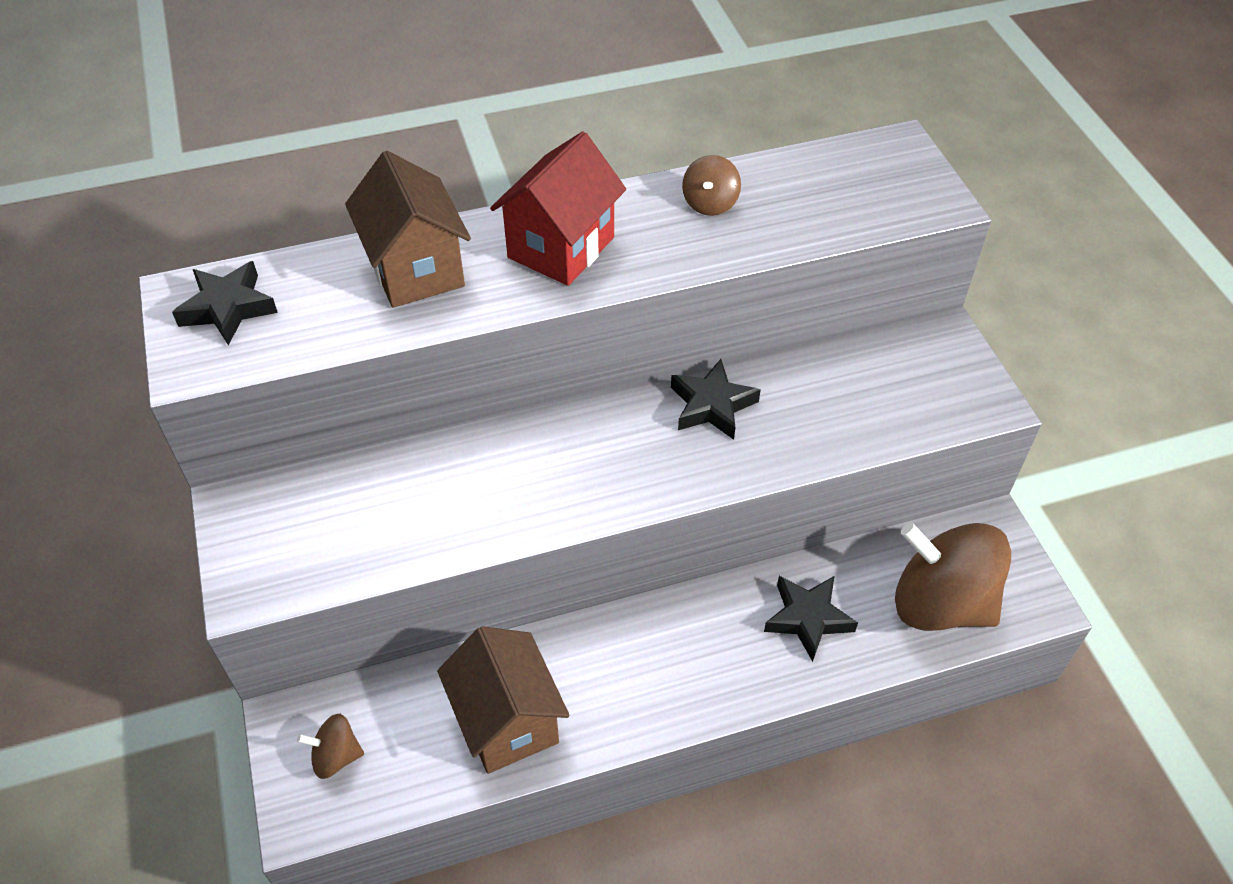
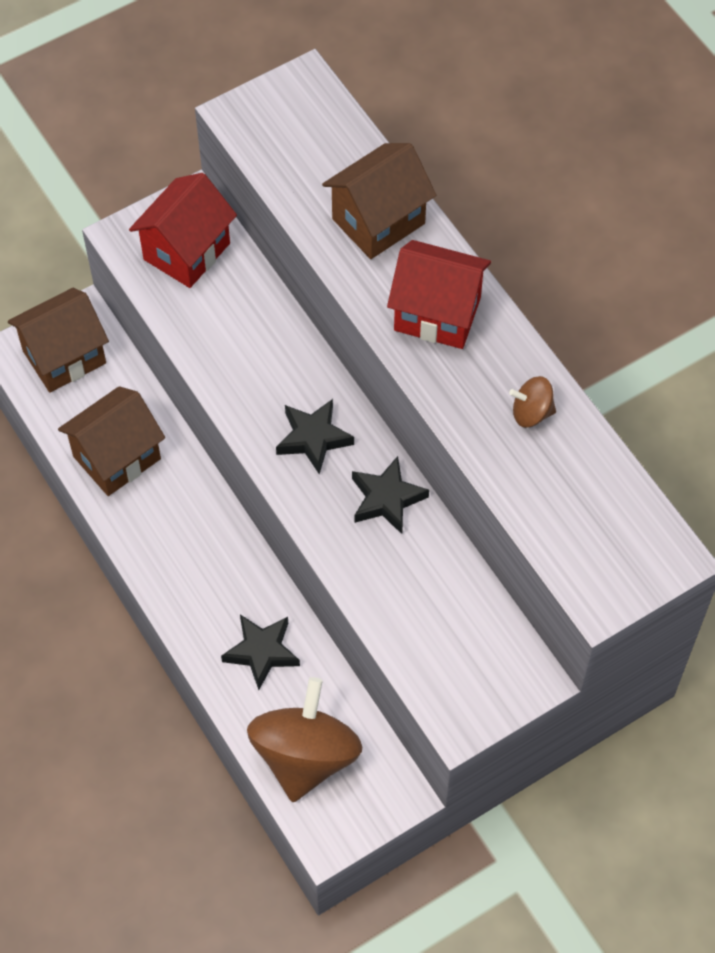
camera: 75 degrees right, 10 degrees up
(228, 308) = (299, 115): black star -> black star (313, 438)
(303, 526) = (187, 251): none -> red house
(336, 756) = (64, 357): brown spinning top -> brown house

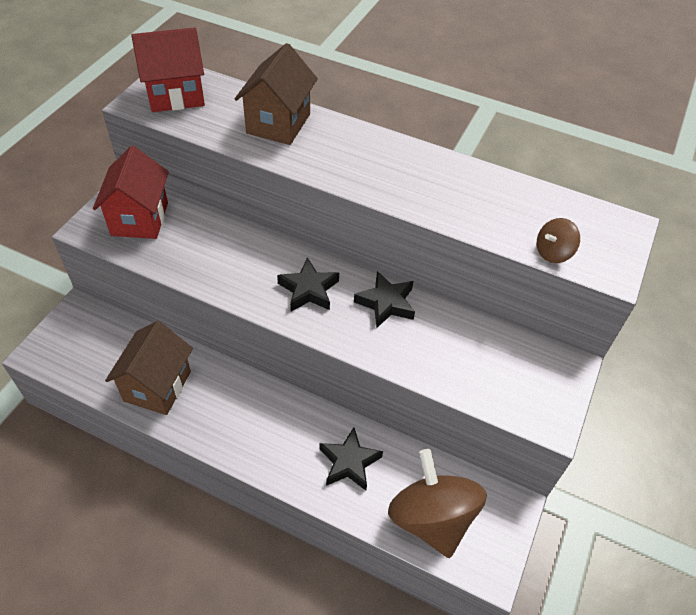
camera: 35 degrees left, 10 degrees down
(64, 357) = (78, 340): brown house -> none
(437, 314) = (359, 157): red house -> red house (176, 95)
(531, 412) = (467, 185): brown spinning top -> brown spinning top (553, 252)

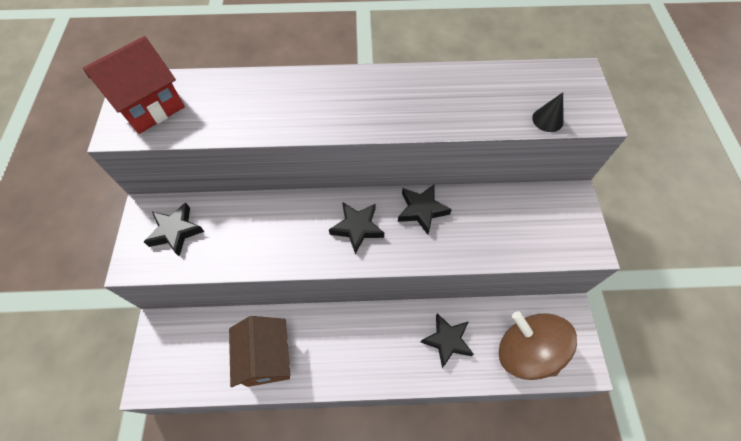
camera: 25 degrees left, 10 degrees up
(140, 219) = (176, 231): red house -> black star
(278, 123) = (262, 97): brown house -> none
(553, 252) = (547, 119): brown spinning top -> black cone

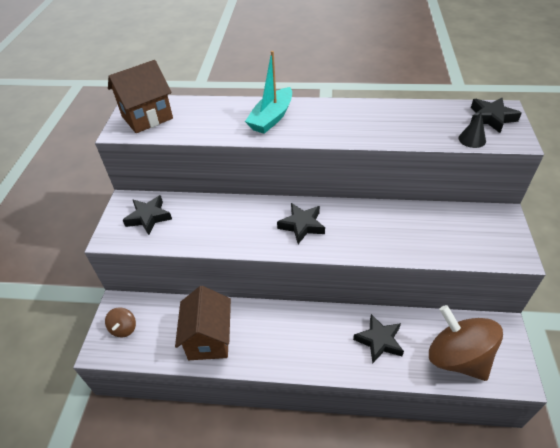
camera: 10 degrees right, 15 degrees down
(151, 107) = (147, 117): red house -> brown house
(170, 355) = (124, 328): none -> brown spinning top
(310, 99) = (272, 118): none -> turquoise boat
(422, 210) = (360, 216): black star -> black star (491, 118)

